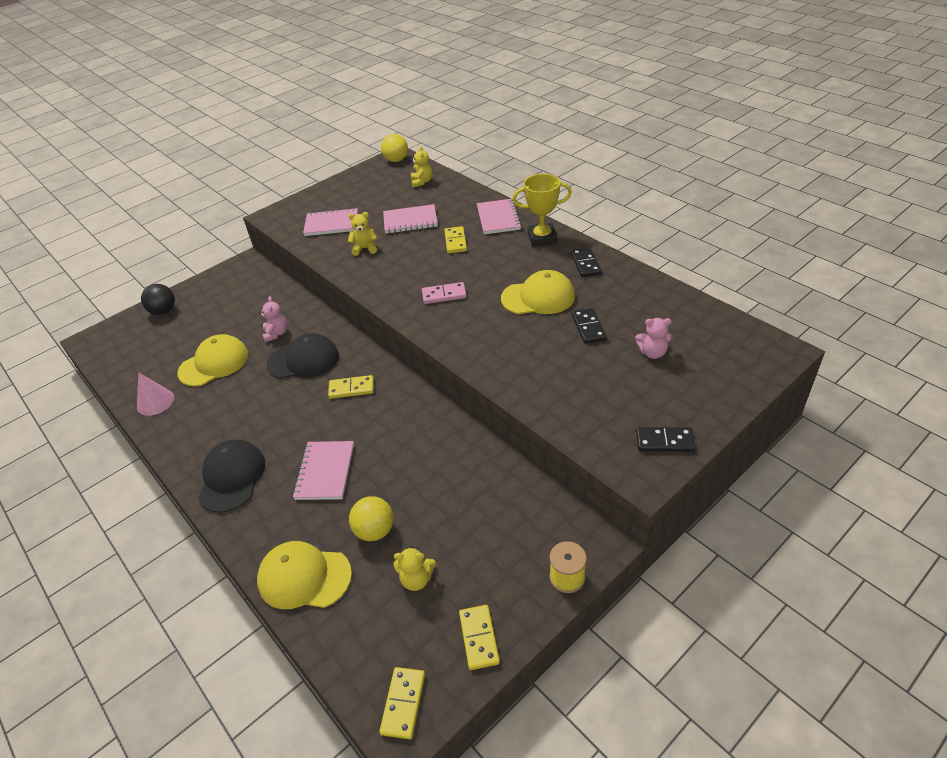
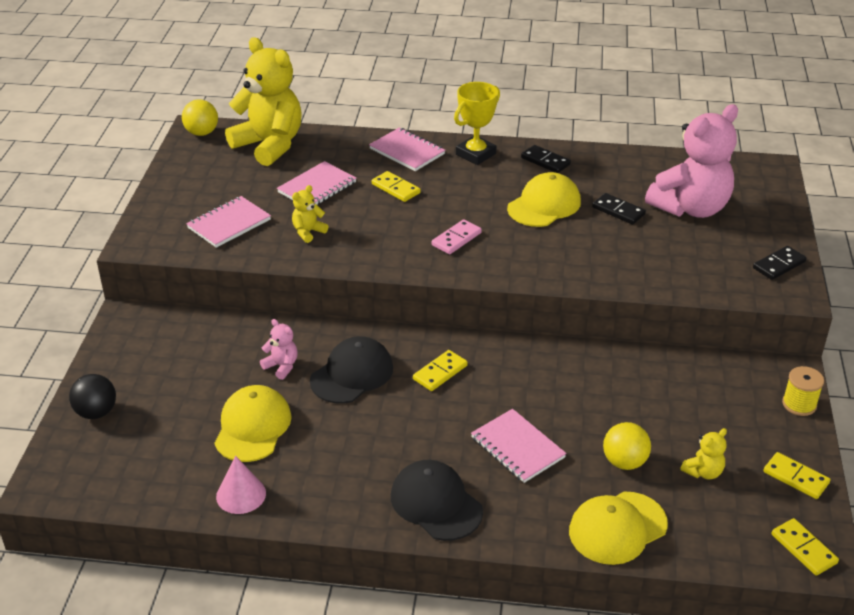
camera: 45 degrees left, 5 degrees down
(422, 182) = (269, 145): yellow teddy bear -> yellow teddy bear, size x2.39
(652, 353) = (690, 208): pink teddy bear -> pink teddy bear, size x2.39

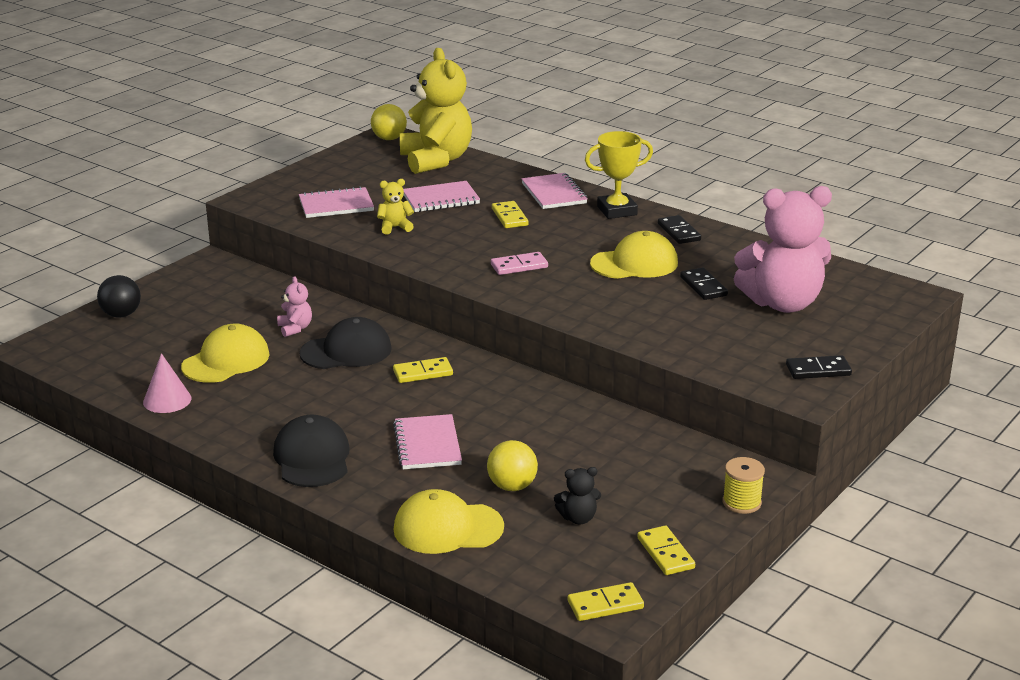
camera: 30 degrees right, 10 degrees down
(703, 472) = (578, 518): yellow teddy bear -> black teddy bear
(803, 549) = (605, 605): yellow domino -> yellow domino turned 75 degrees clockwise

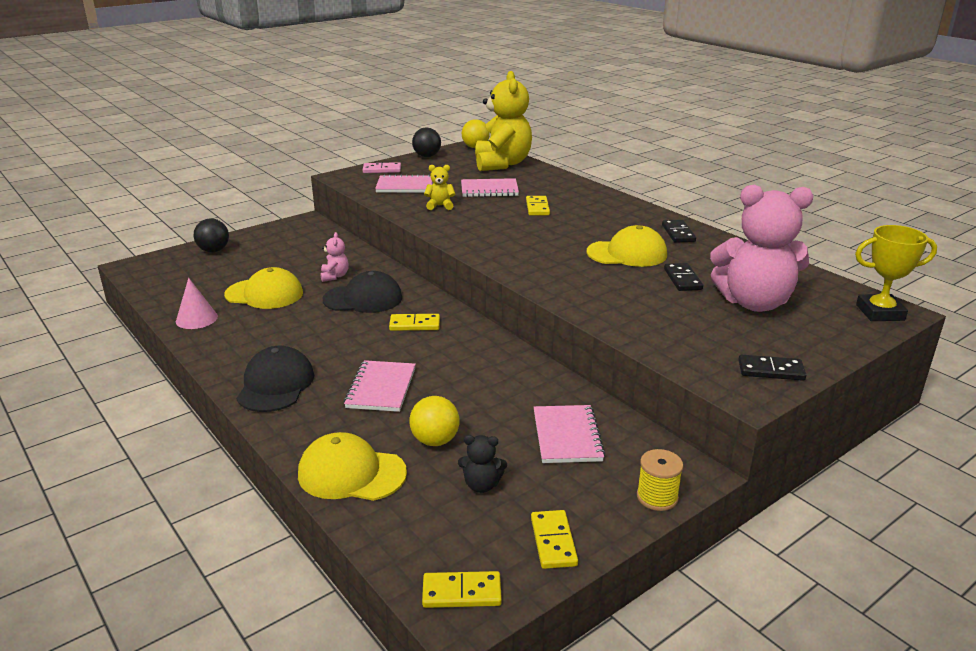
camera: 15 degrees right, 0 degrees up
(226, 360) = (264, 294): yellow cap -> yellow cap turned 45 degrees clockwise
(336, 158) = (427, 156): none -> black ball
(519, 266) = (524, 245): pink domino -> pink domino (382, 170)
(554, 193) = (583, 194): pink notebook -> pink notebook (567, 436)
(617, 211) = (630, 212): yellow trophy -> yellow trophy (880, 312)

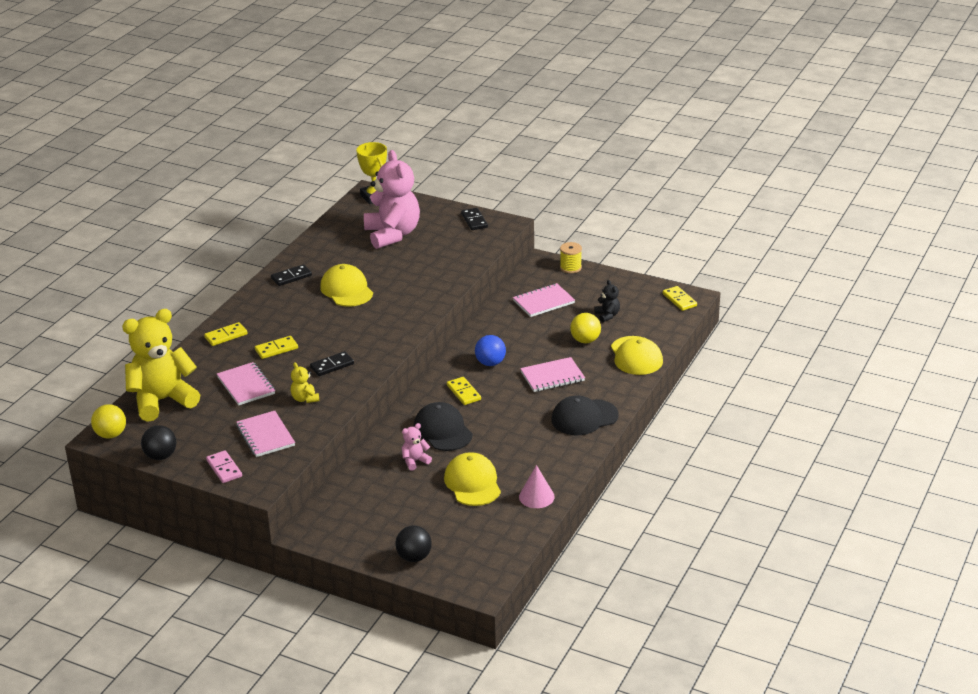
camera: 115 degrees left, 5 degrees up
(455, 355) = (490, 363): none -> blue ball
(553, 541) = (627, 286): yellow domino -> yellow domino (226, 336)
(682, 279) = (375, 262): black domino -> black domino (332, 366)

